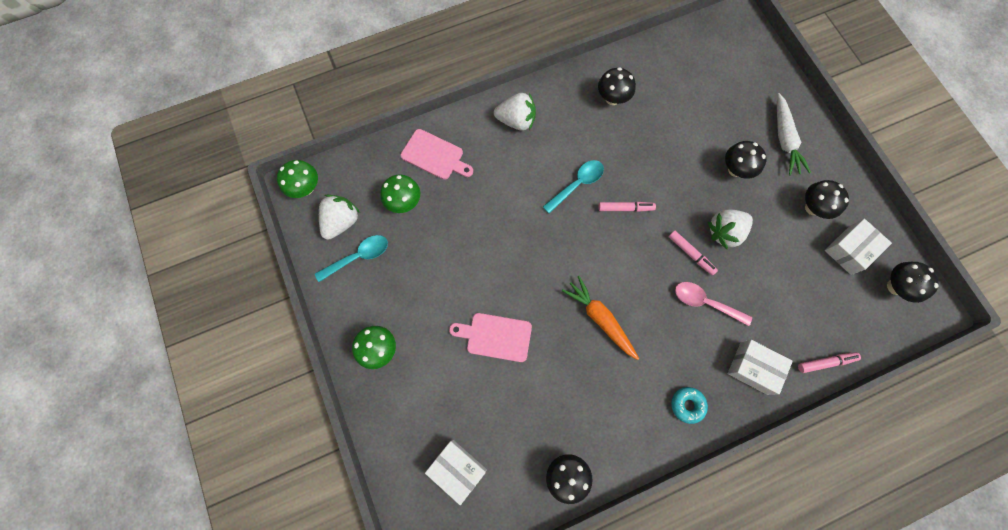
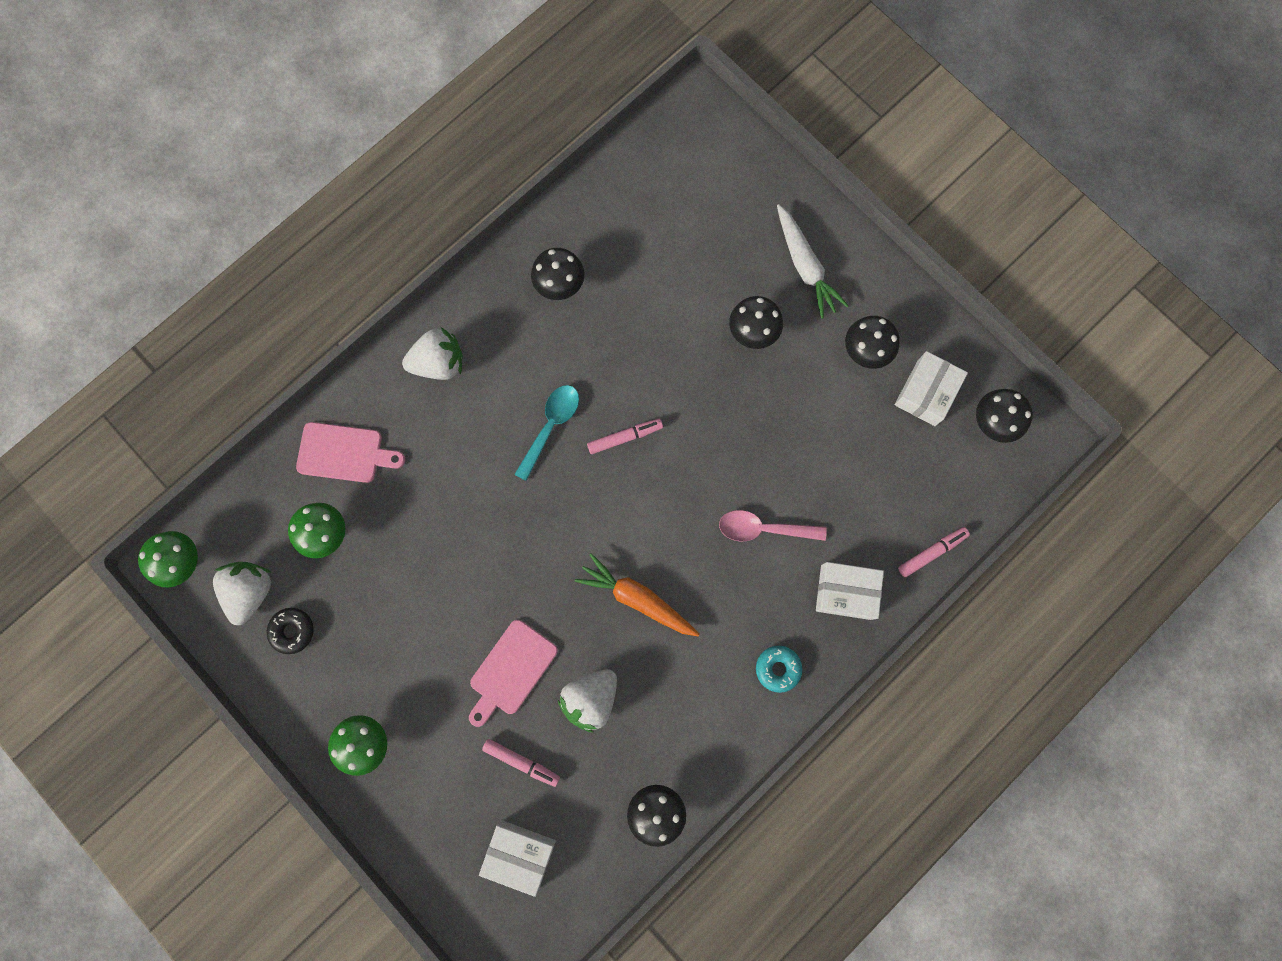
camera: 20 degrees left, 5 degrees up
(358, 257) = (292, 631): turquoise spoon -> black donut
(495, 336) = (511, 670): pink cutting board -> pink cutting board turned 45 degrees counterclockwise
(691, 254) = (727, 470): pink marker -> pink marker (521, 762)
(724, 232) = (762, 425): white strawberry -> white strawberry (590, 698)

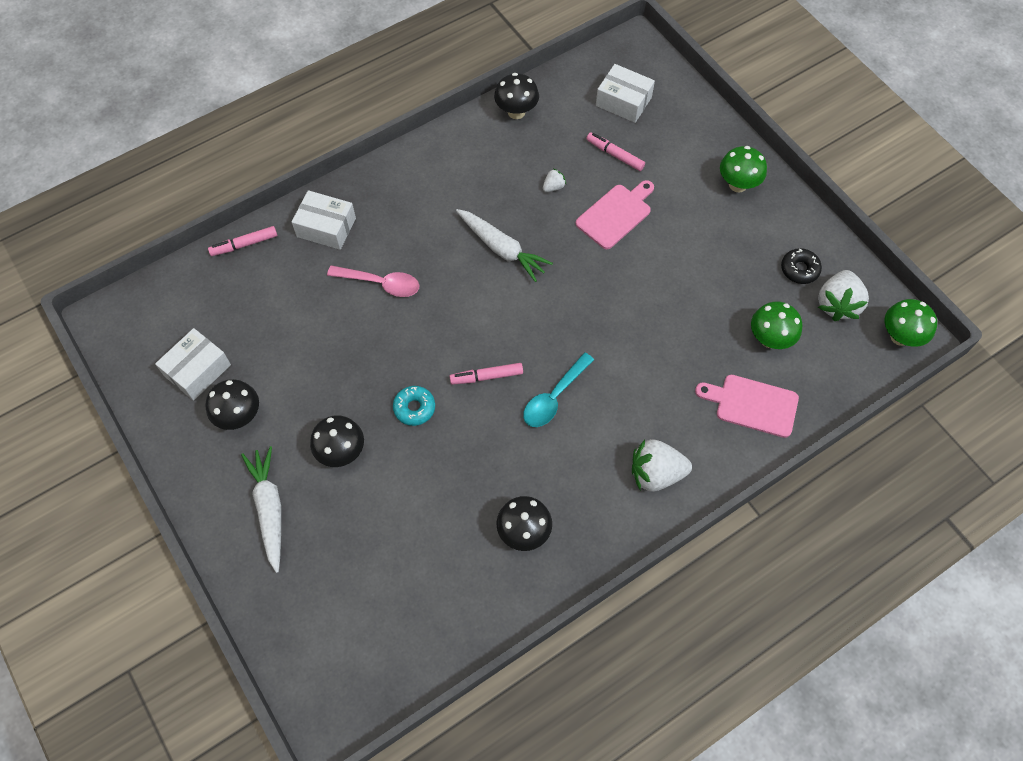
camera: 170 degrees left, 15 degrees down
(590, 698) = (553, 187): white strawberry -> white strawberry, size x0.47
(637, 598) = (502, 249): orange carrot -> white carrot
(778, 668) = (398, 184): turquoise donut -> turquoise donut (414, 408)
(993, 422) = (148, 335): black mushroom -> none

